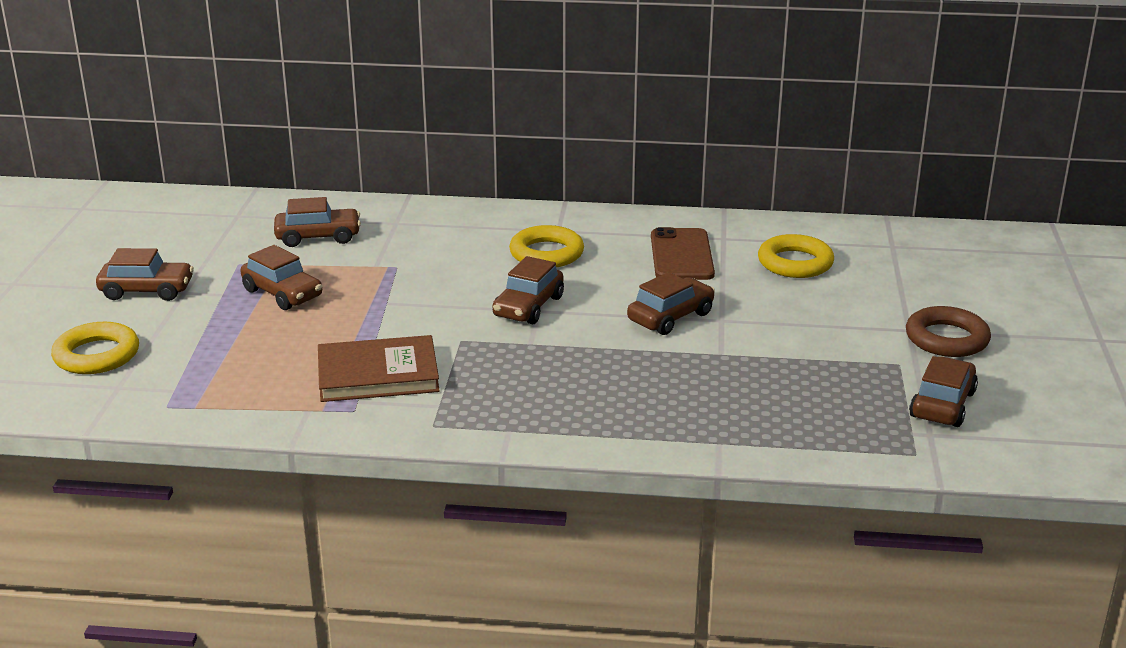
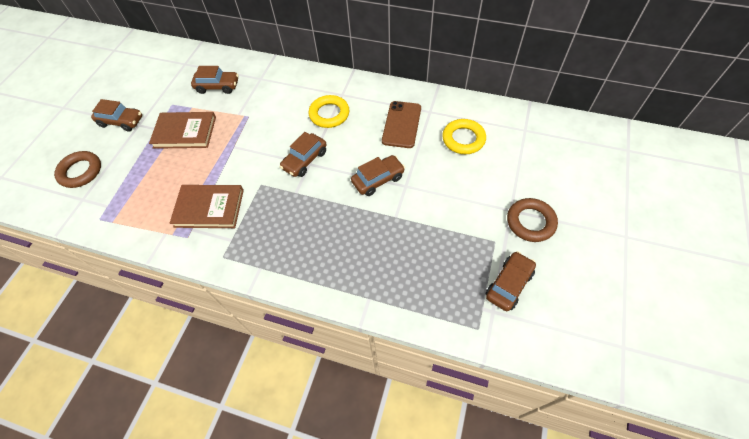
camera: 15 degrees right, 30 degrees up
(97, 355) = (81, 172): yellow ring -> brown ring
(283, 293) = (185, 132): brown car -> brown book

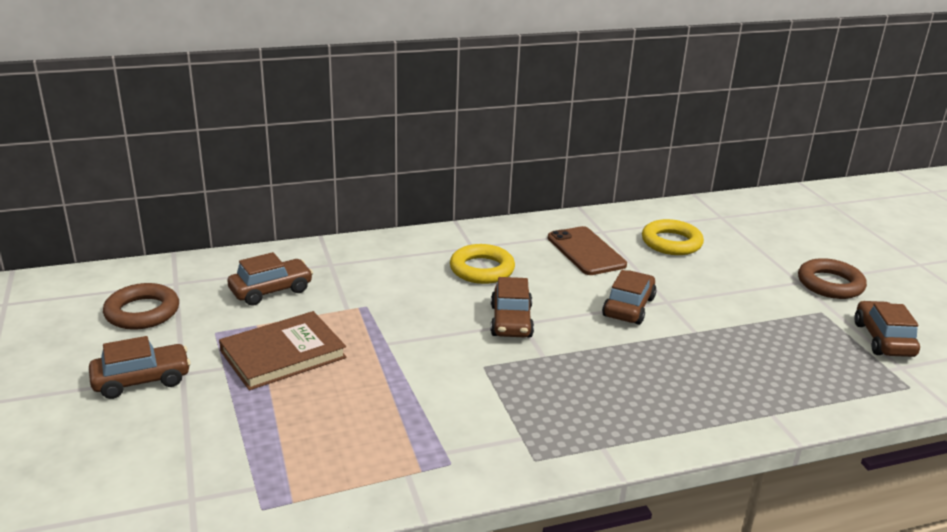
camera: 40 degrees left, 30 degrees down
(81, 172) = (140, 467): brown ring -> brown ring (142, 312)
(209, 208) = (441, 419): brown book -> none

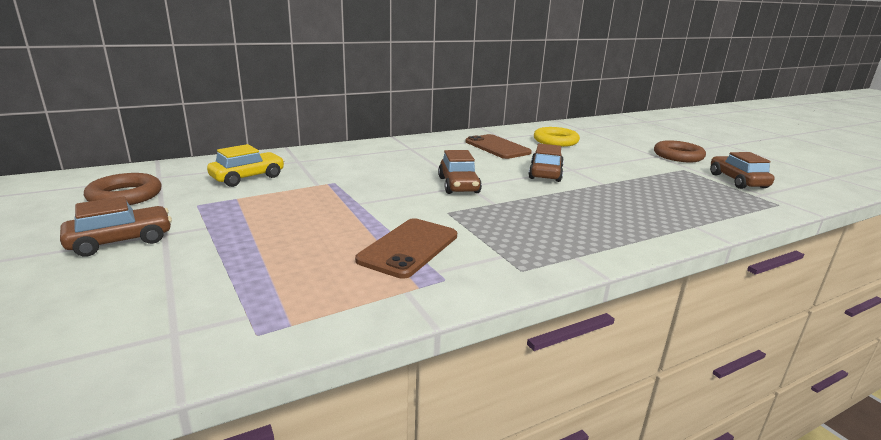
camera: 10 degrees left, 5 degrees down
(271, 290) = (248, 177): brown car -> yellow car
(283, 354) = (264, 215): brown book -> none
(425, 417) = (409, 248): none -> brown phone
(482, 269) = (422, 159): yellow ring -> none

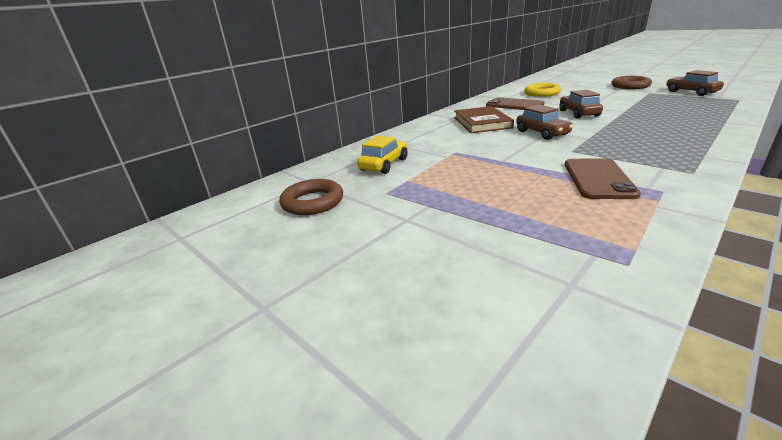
camera: 15 degrees left, 5 degrees up
(121, 241) = (383, 234): brown car -> none
(423, 158) = (482, 122): none -> brown book

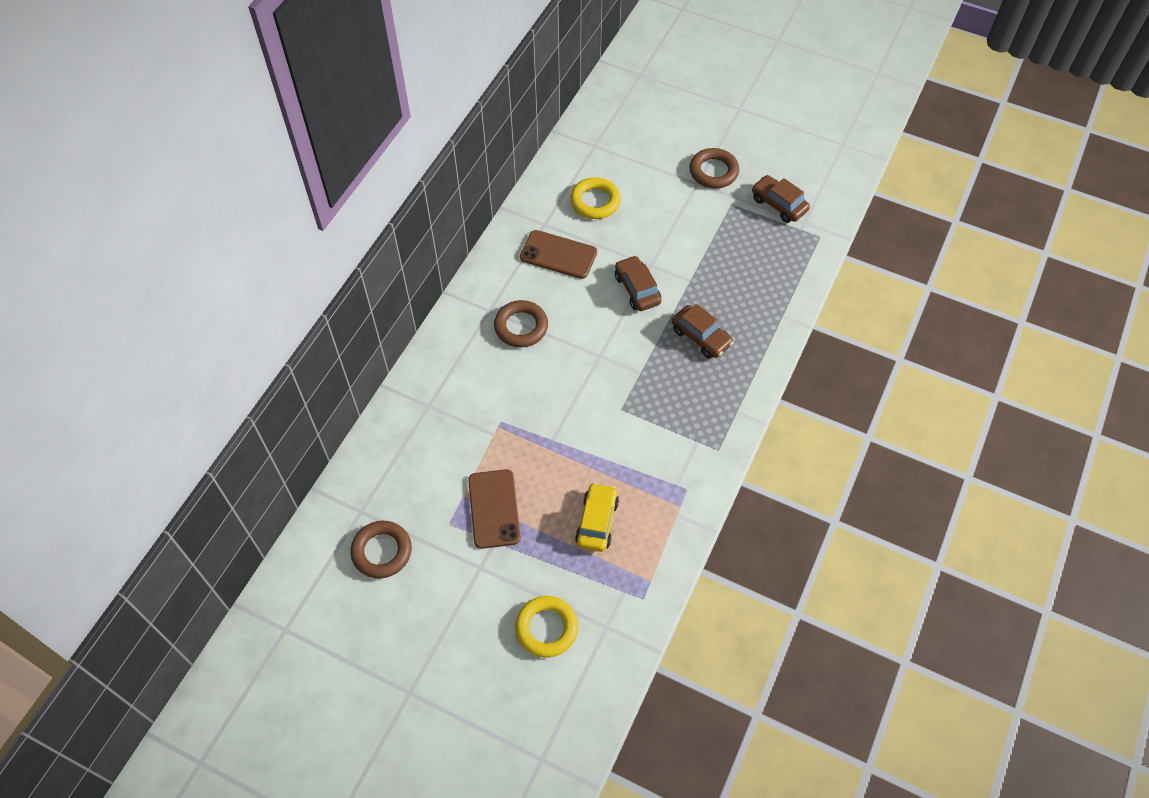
camera: 20 degrees left, 30 degrees up
(384, 164) = (428, 462): yellow car -> yellow car (597, 522)
(478, 274) = (546, 628): none -> yellow ring
(482, 122) = (521, 327): brown book -> brown ring
(542, 133) = (593, 359): brown car -> brown car (701, 337)
(598, 179) = (639, 472): brown phone -> brown phone (494, 509)

